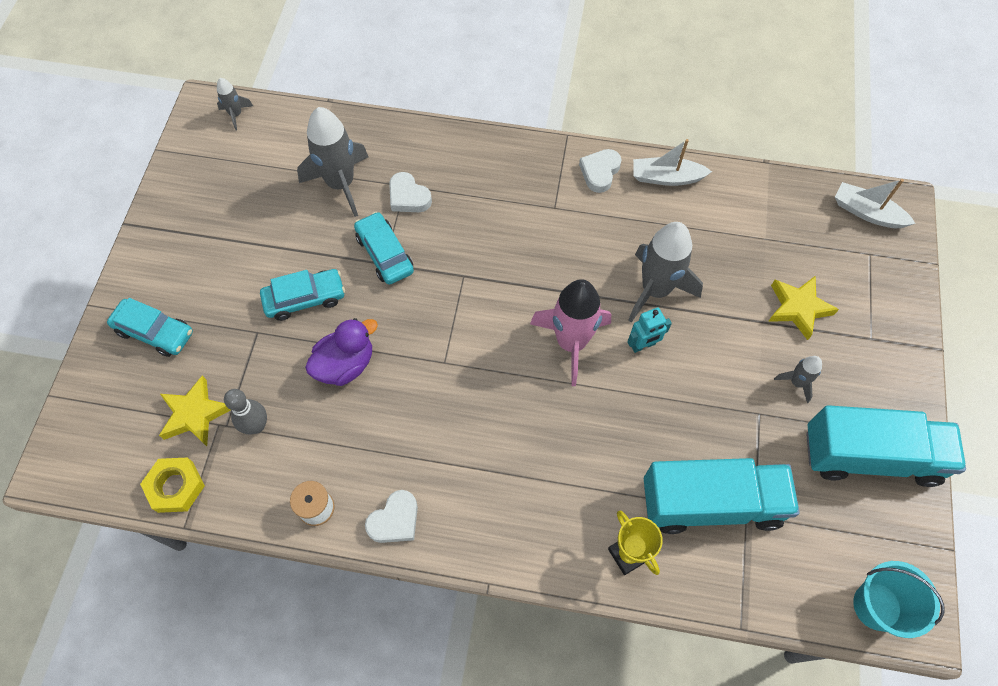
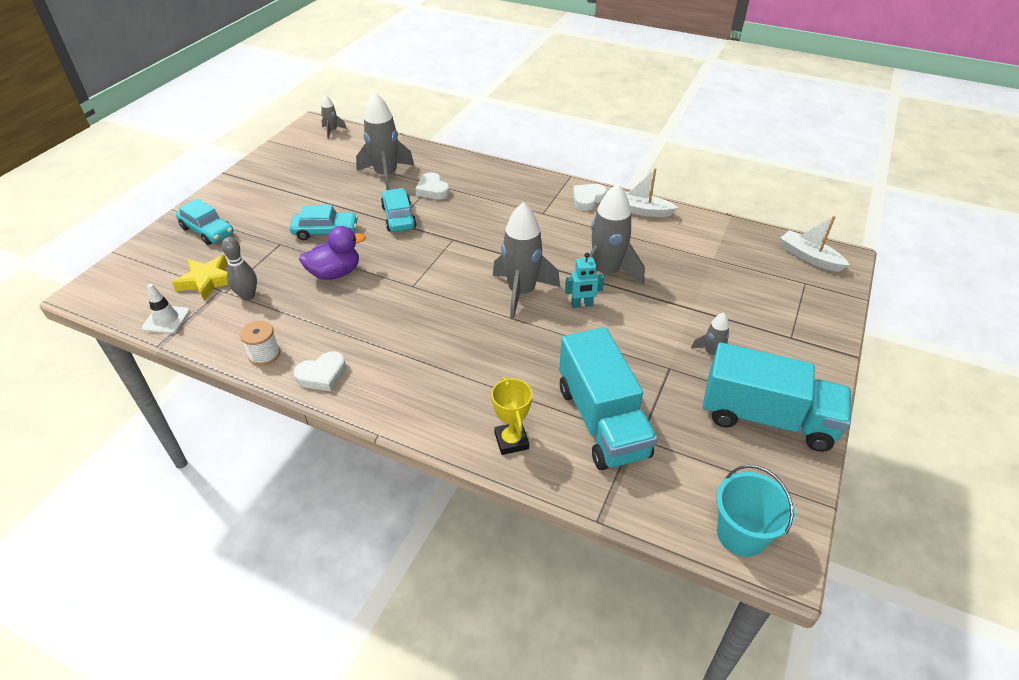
camera: 15 degrees right, 20 degrees down
(175, 487) = (166, 320): yellow nut -> white traffic cone
(571, 343) = (521, 292): pink rocket -> grey rocket
(711, 503) = (602, 421): turquoise truck -> turquoise truck turned 60 degrees clockwise
(798, 308) = (728, 306): yellow star -> none

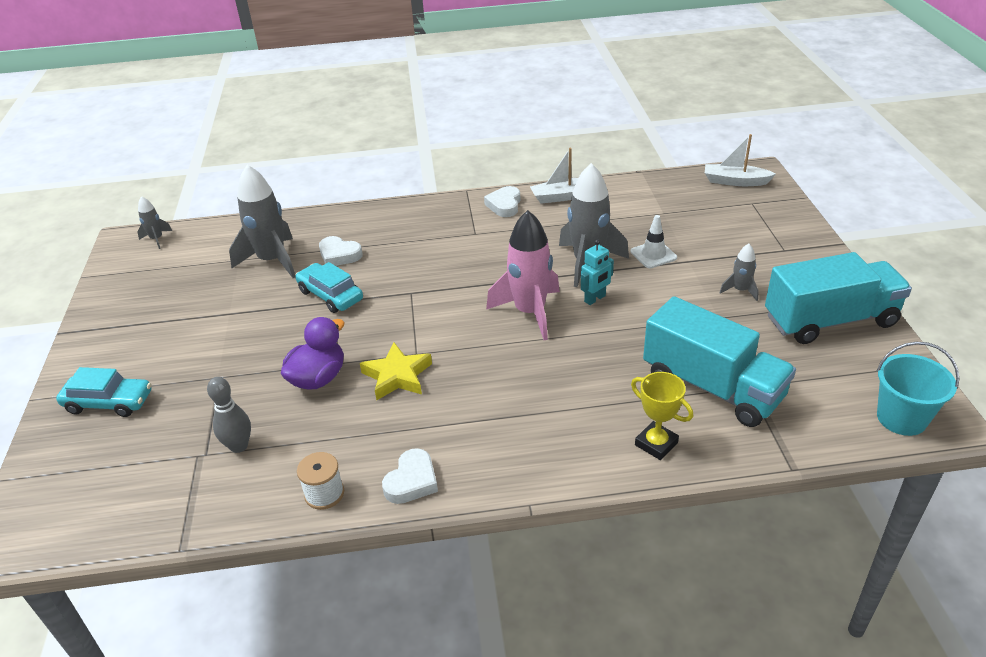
camera: 30 degrees left, 5 degrees down
(166, 320) = (161, 518): white traffic cone -> white traffic cone (653, 255)
(207, 281) = (168, 454): yellow star -> yellow star (397, 376)
(326, 231) = (261, 342): turquoise car -> none
(521, 292) = (530, 312): grey rocket -> pink rocket

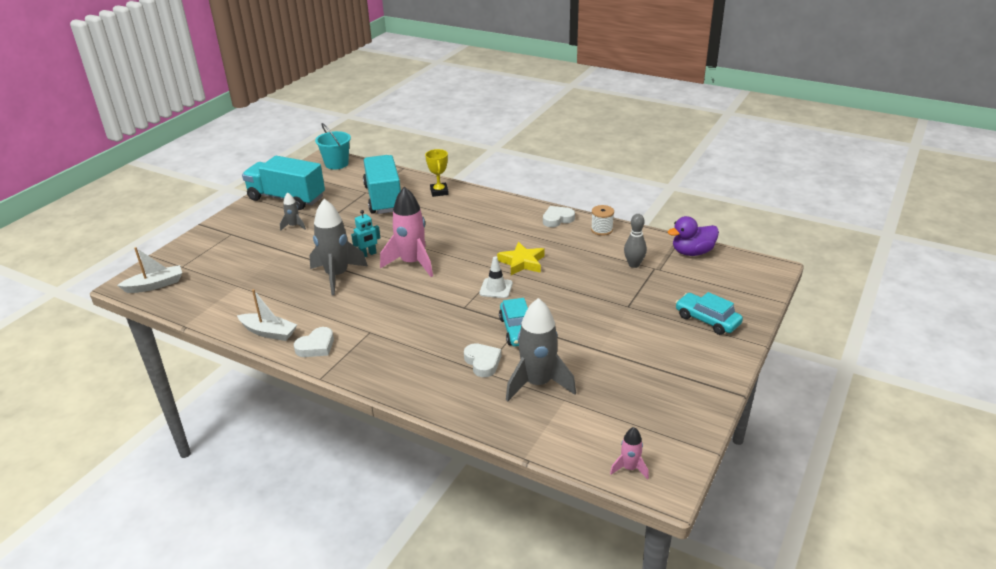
camera: 145 degrees left, 5 degrees down
(157, 239) = (629, 468): grey rocket -> pink rocket
(318, 378) = (567, 280): purple duck -> purple duck (692, 252)
(595, 299) = (368, 254): turquoise robot -> turquoise robot turned 150 degrees clockwise
(653, 255) = (295, 263): white traffic cone -> white traffic cone (496, 288)
(735, 181) = (155, 285): white boat -> white boat turned 75 degrees counterclockwise

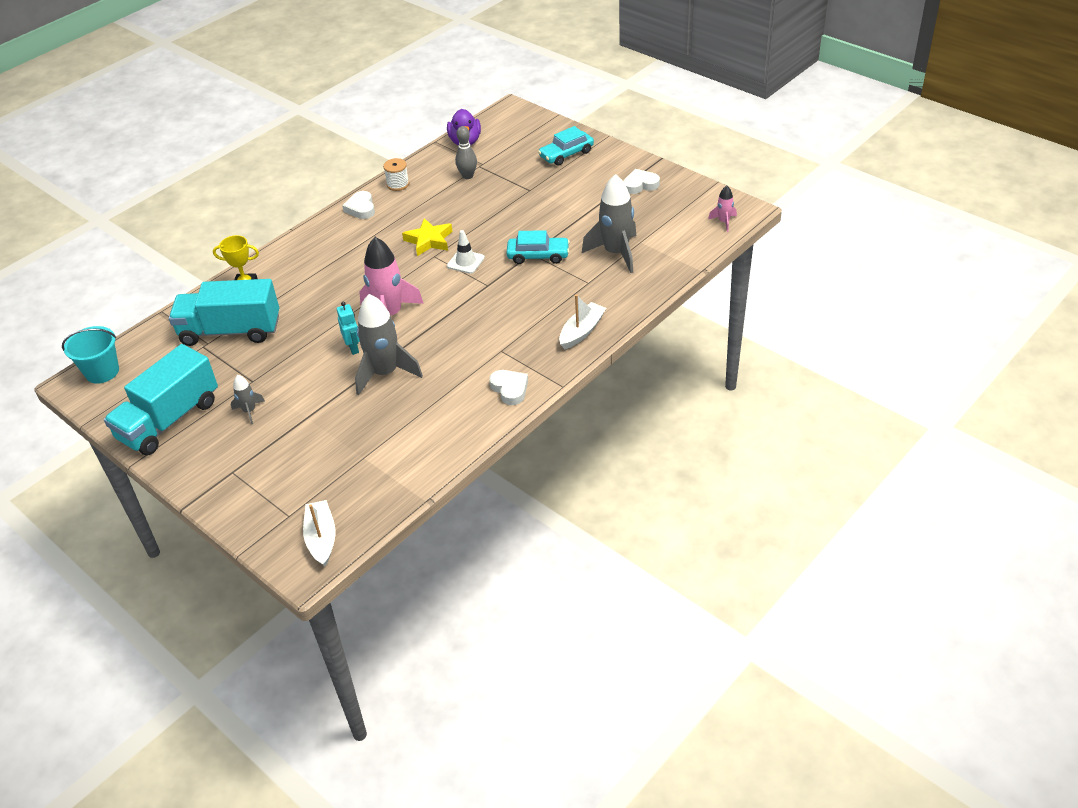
camera: 75 degrees left, 10 degrees up
(269, 332) = (470, 426): white boat -> white boat (582, 331)
(482, 362) = (576, 281): white heart -> white heart (640, 185)

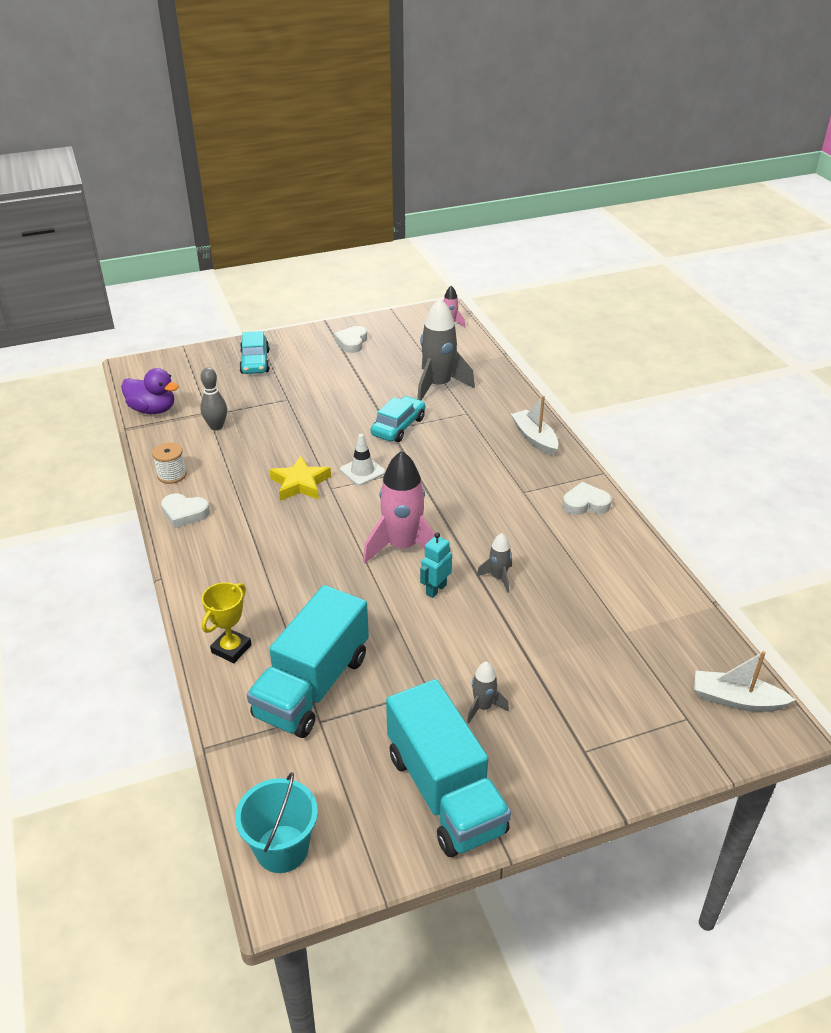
camera: 65 degrees left, 5 degrees down
(353, 348) = (436, 589): turquoise robot -> turquoise robot turned 60 degrees counterclockwise
(385, 373) = (498, 578): grey rocket -> grey rocket, size x0.48

